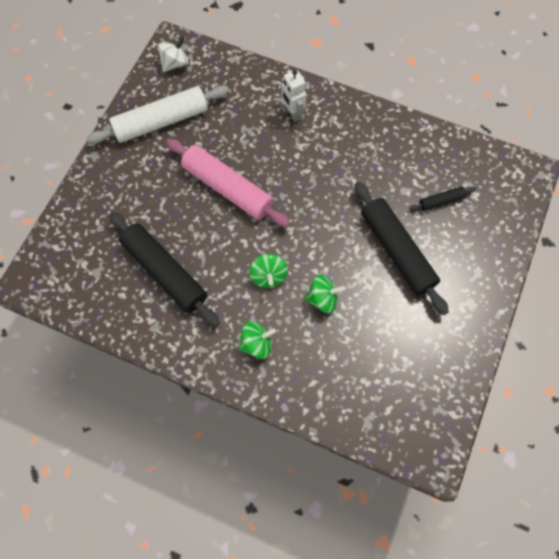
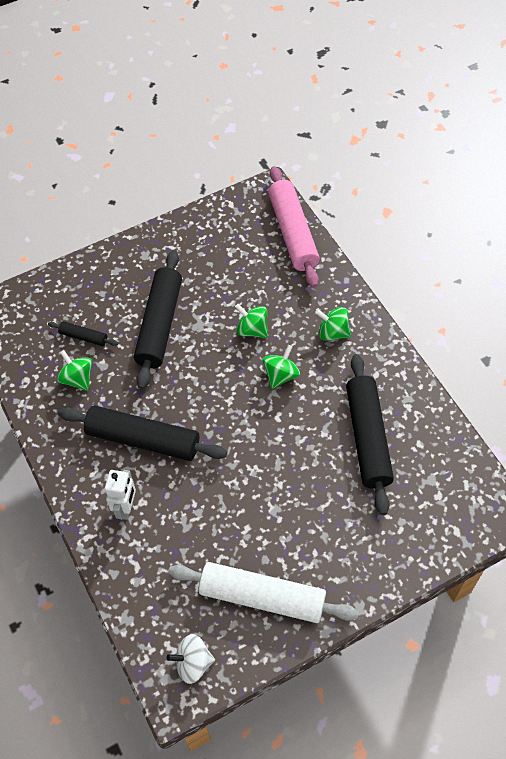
camera: 140 degrees left, 10 degrees down
(227, 188) = (253, 475): pink rolling pin -> pink rolling pin (293, 233)
(324, 160) = (143, 440): none -> black rolling pin
(411, 169) = (77, 379): none -> green spinning top

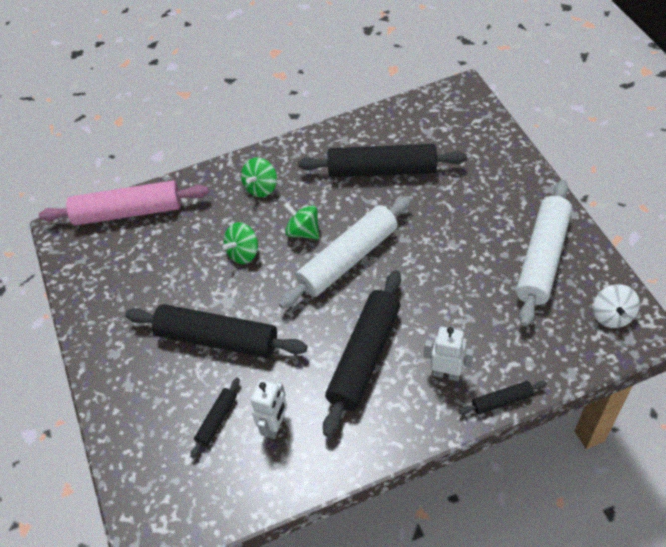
camera: 80 degrees left, 5 degrees down
(77, 379) = (275, 426): green spinning top -> white robot
(98, 556) = (502, 401): none -> black rolling pin
(250, 417) = (348, 259): none -> white rolling pin

